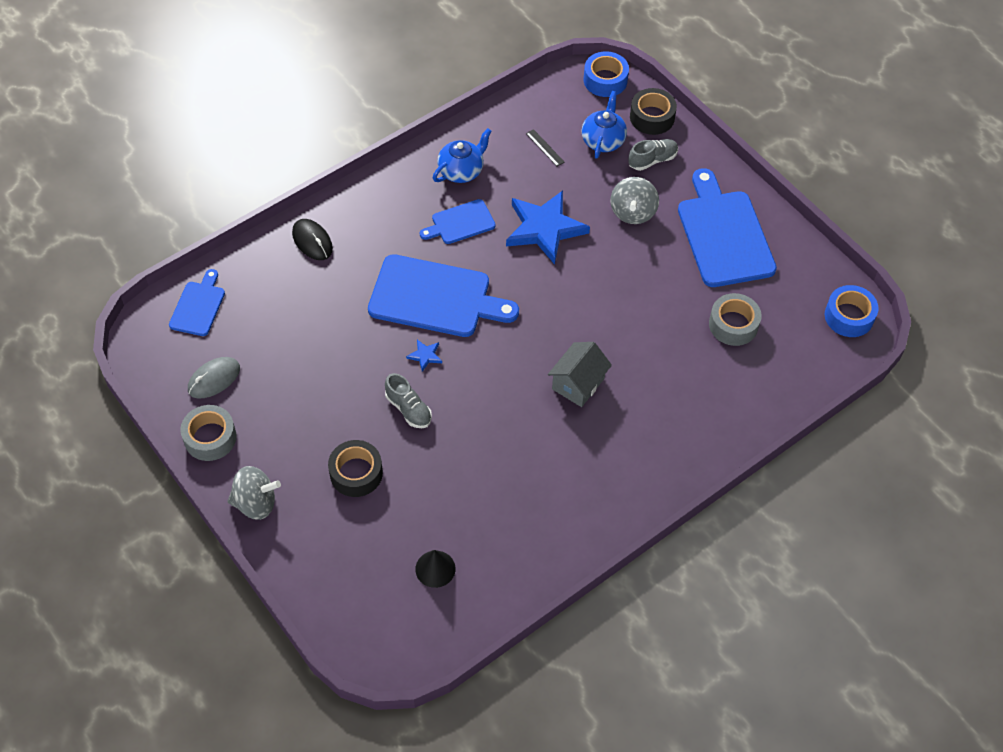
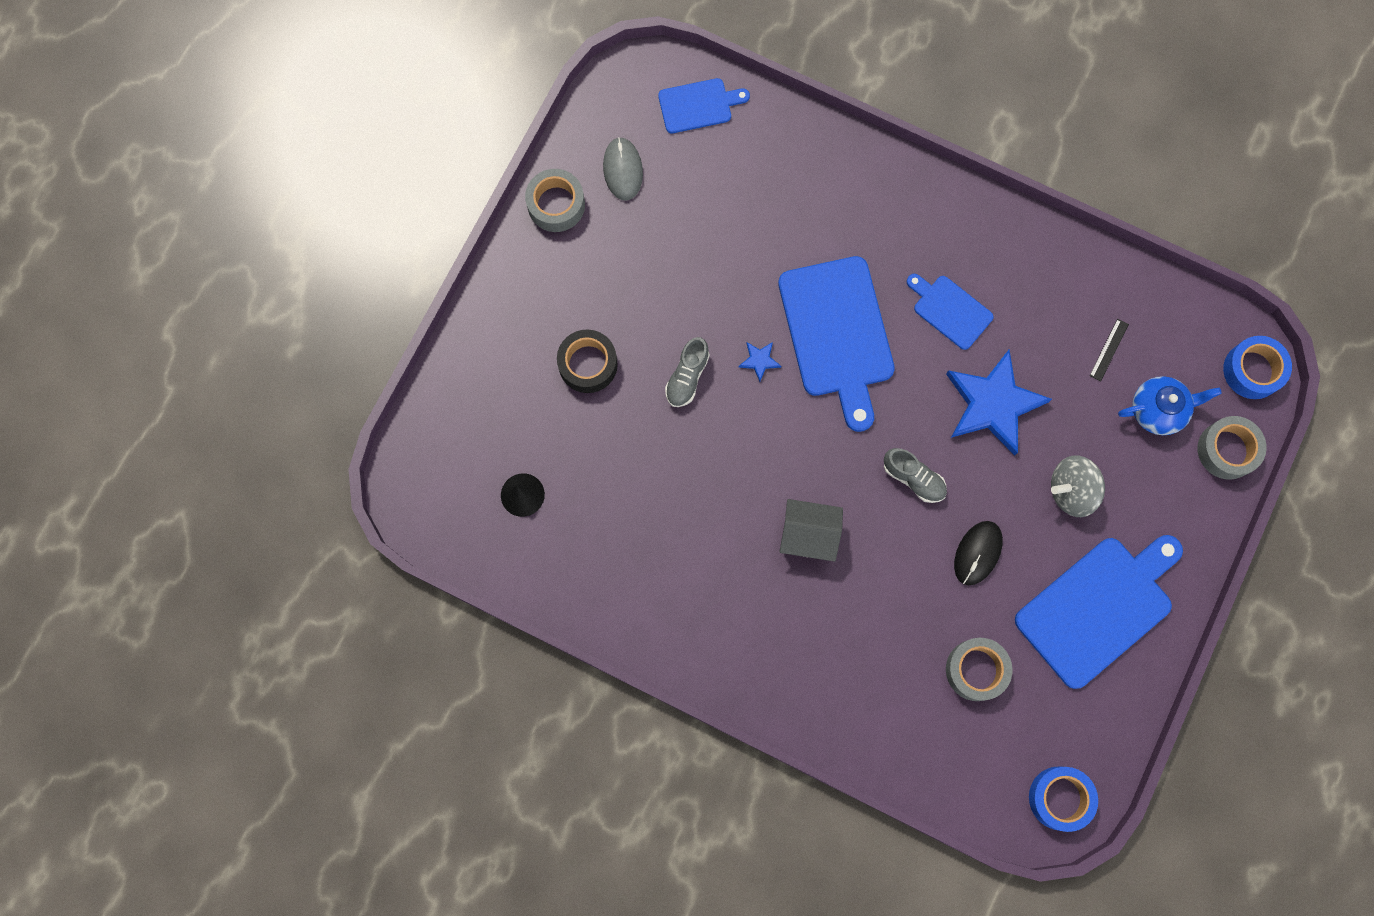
camera: 65 degrees right, 20 degrees up
(214, 379) = (623, 170): grey mouse -> grey mouse turned 60 degrees clockwise
(255, 503) = (508, 287): grey spinning top -> none
(312, 241) = (840, 170): black mouse -> black mouse (977, 553)
(461, 171) = (1022, 275): blue teapot -> none
(652, 117) = (1227, 450): black tape -> grey tape
(652, 160) = (1161, 479): grey shoe -> grey shoe (913, 478)

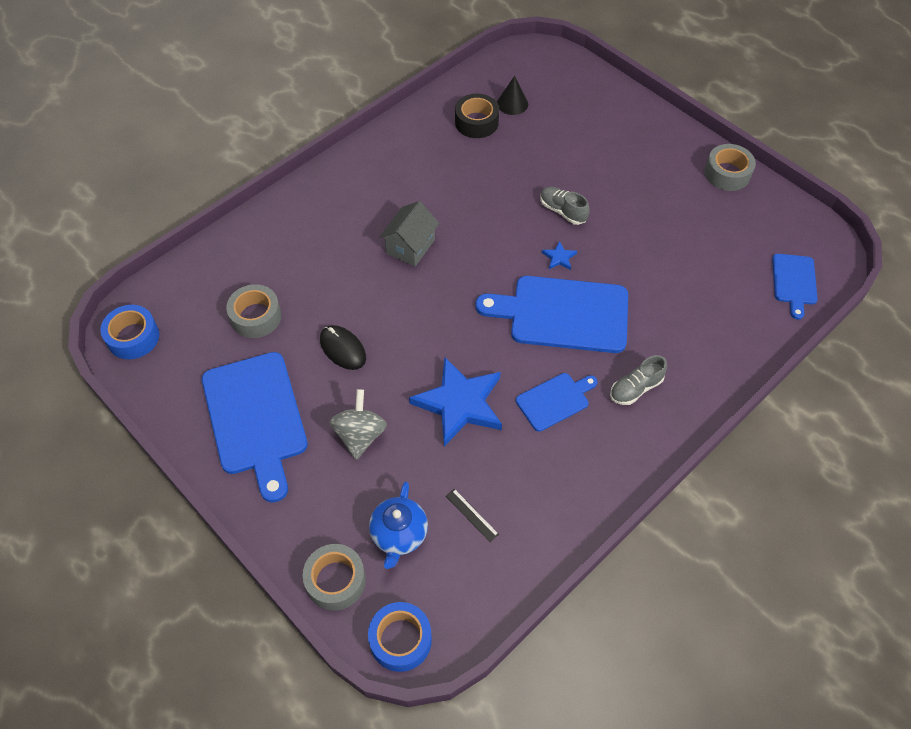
camera: 110 degrees right, 20 degrees down
(588, 364) = (593, 159): black tape -> black tape (476, 122)
(623, 170) = (746, 219): grey mouse -> none
(913, 478) = (422, 326): grey shoe -> grey shoe (635, 388)

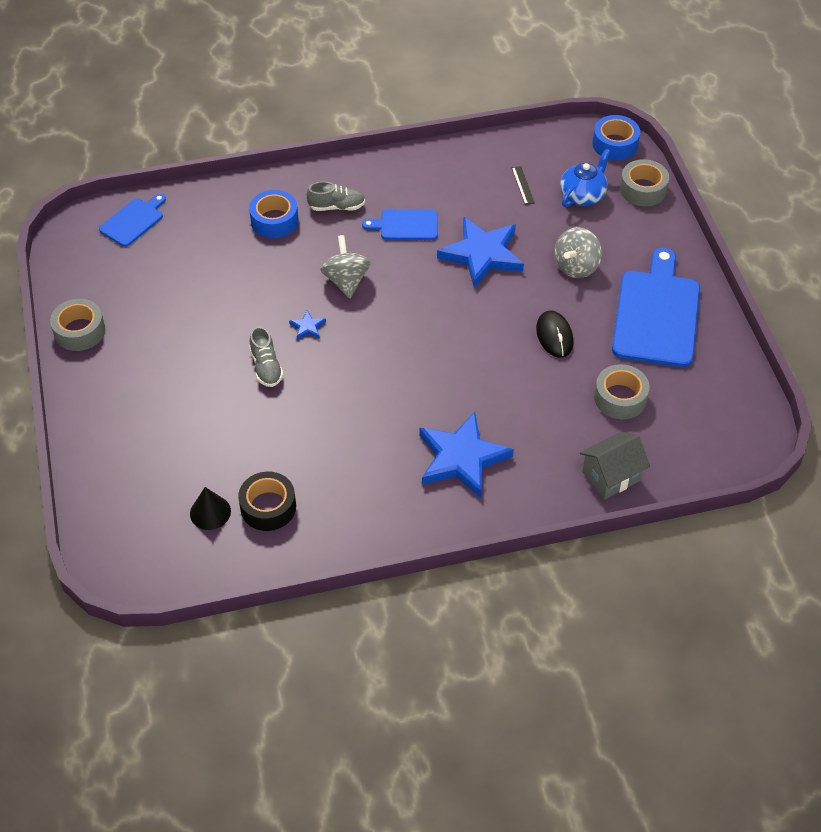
camera: 150 degrees left, 5 degrees down
(133, 337) = (745, 430): blue tape -> blue tape (274, 220)
(361, 211) = (461, 458): none -> blue star
(410, 246) = (436, 399): grey house -> grey house (611, 476)
(562, 314) = (346, 281): blue cutting board -> grey spinning top

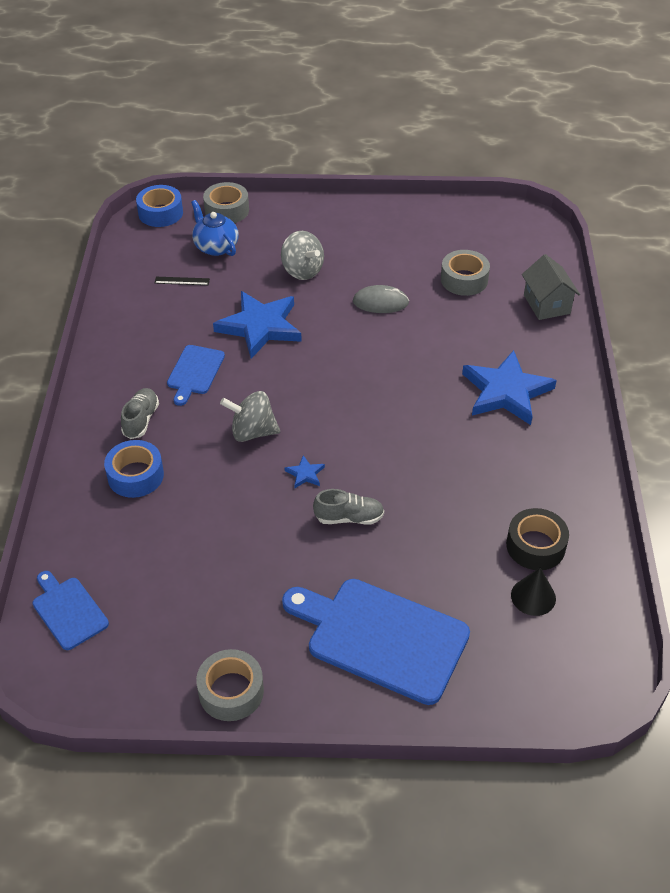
camera: 75 degrees left, 5 degrees down
(554, 336) = (380, 302): black mouse -> grey mouse
(656, 314) = (377, 237): blue cutting board -> blue cutting board (381, 638)

